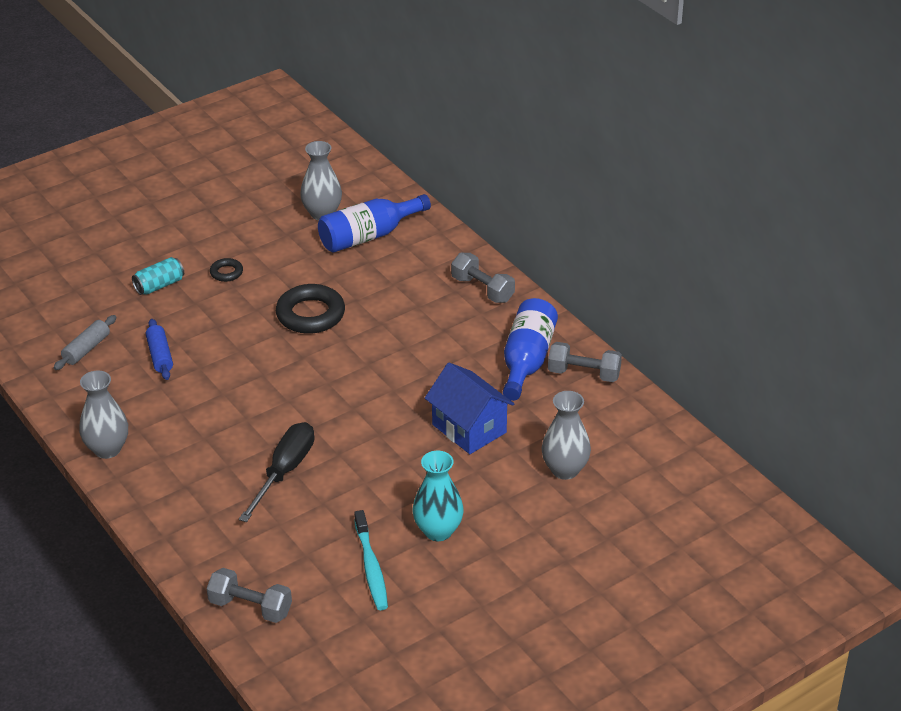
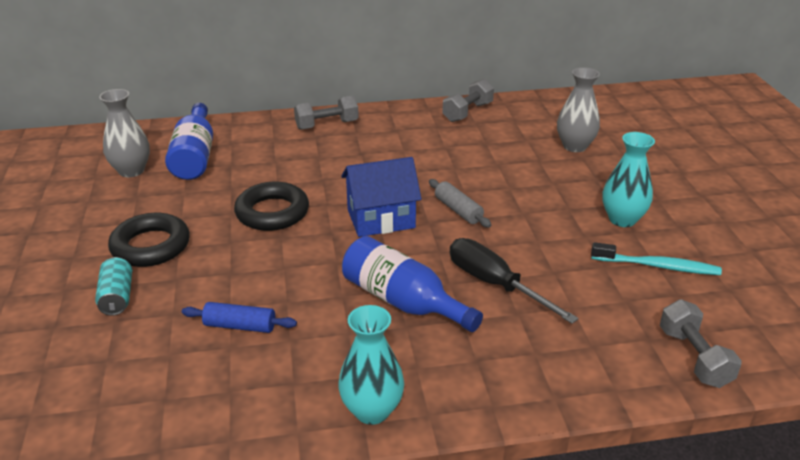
camera: 65 degrees left, 5 degrees down
(86, 349) = (169, 385): grey rolling pin -> grey rolling pin (458, 210)
(107, 449) = (372, 410): grey vase -> turquoise vase
(226, 273) = (151, 246): black ring -> black ring, size x2.02
(250, 607) = (693, 357): grey dumbbell -> grey dumbbell turned 60 degrees counterclockwise
(469, 428) = (498, 173): blue house -> blue house (381, 219)
(527, 360) = (433, 129): blue bottle -> blue bottle (403, 301)

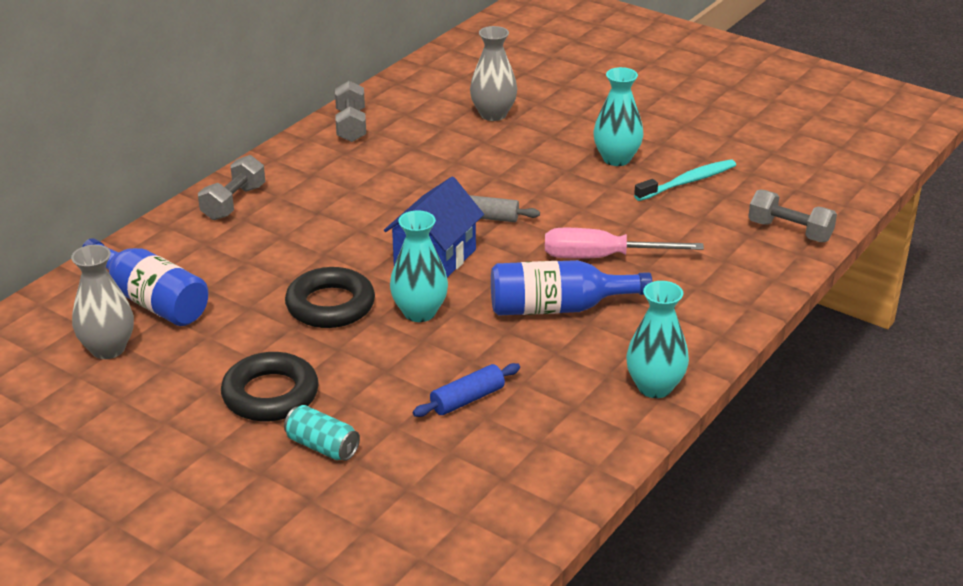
camera: 45 degrees left, 0 degrees up
(312, 248) = (419, 312): none -> turquoise vase
(495, 284) = (602, 257): black screwdriver -> pink screwdriver

